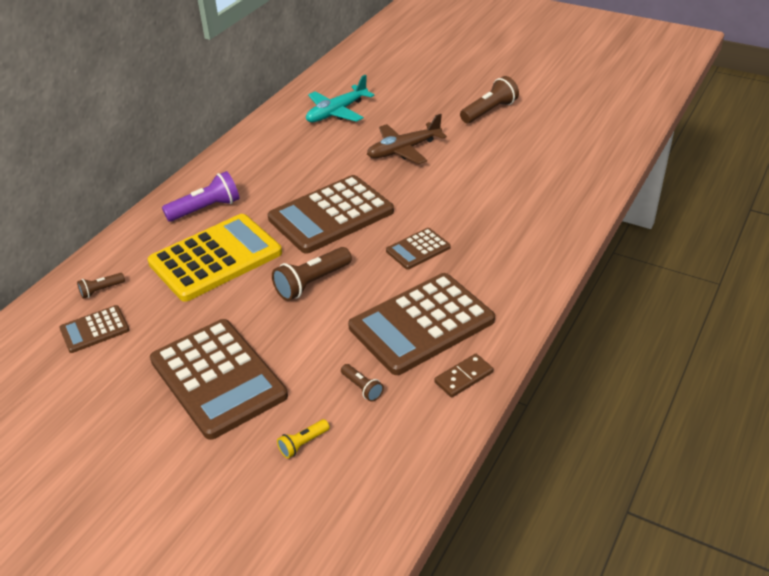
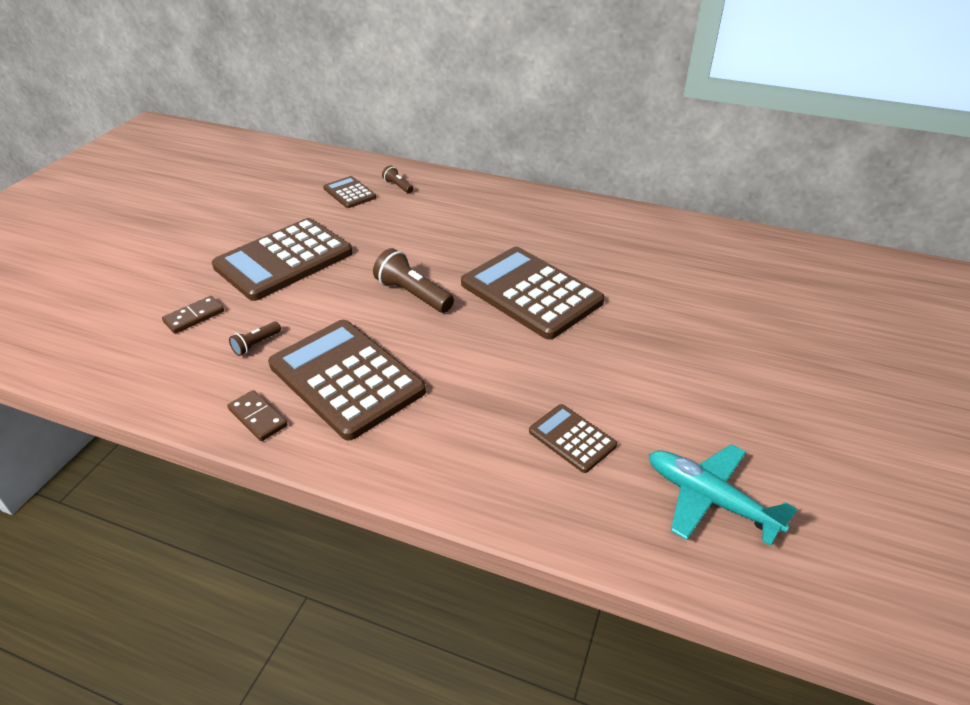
camera: 80 degrees right, 0 degrees up
(206, 209) = (523, 215): purple flashlight -> none
(215, 258) = (447, 233): yellow calculator -> none
(303, 444) = (194, 317): yellow flashlight -> brown domino
(336, 112) = (748, 272): turquoise plane -> turquoise plane (709, 499)
(403, 150) = (688, 335): brown plane -> none
(418, 249) = (479, 365): brown calculator -> brown calculator (572, 438)
(489, 111) = (840, 416): brown flashlight -> none

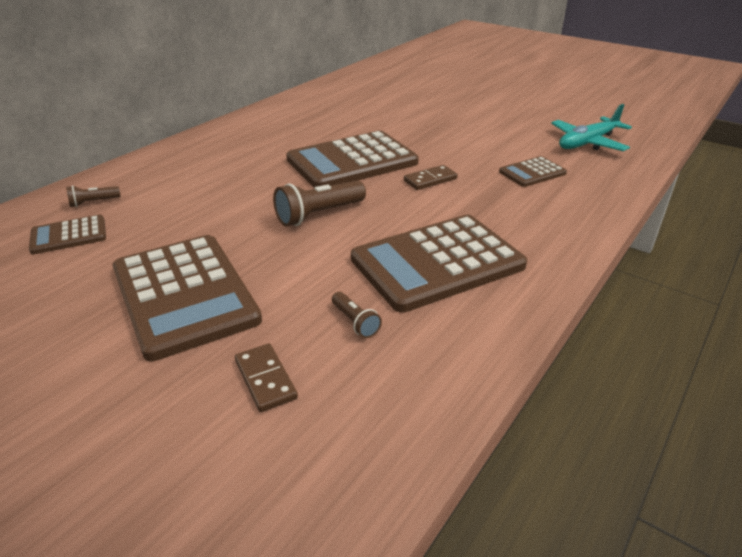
camera: 75 degrees left, 5 degrees down
(258, 417) = (485, 323): brown domino -> brown domino (430, 180)

